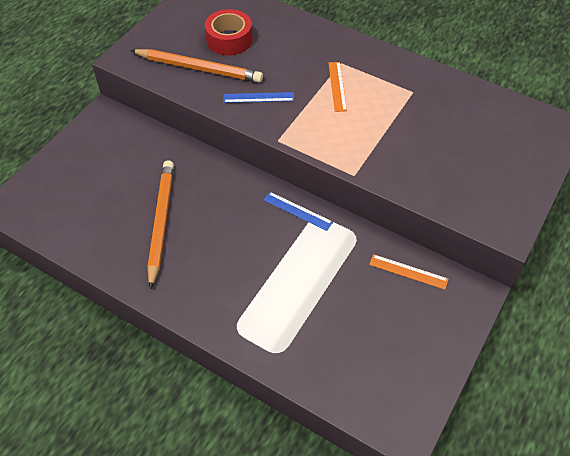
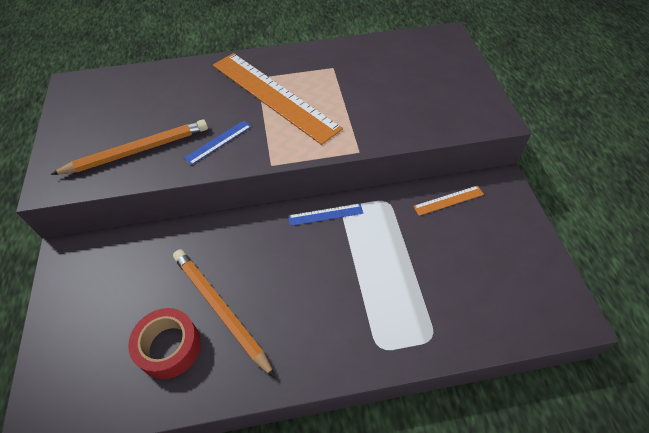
camera: 40 degrees left, 0 degrees up
(229, 39) = (142, 112): red tape -> red tape (169, 347)
(337, 86) = (273, 96): orange ruler -> orange ruler, size x2.42

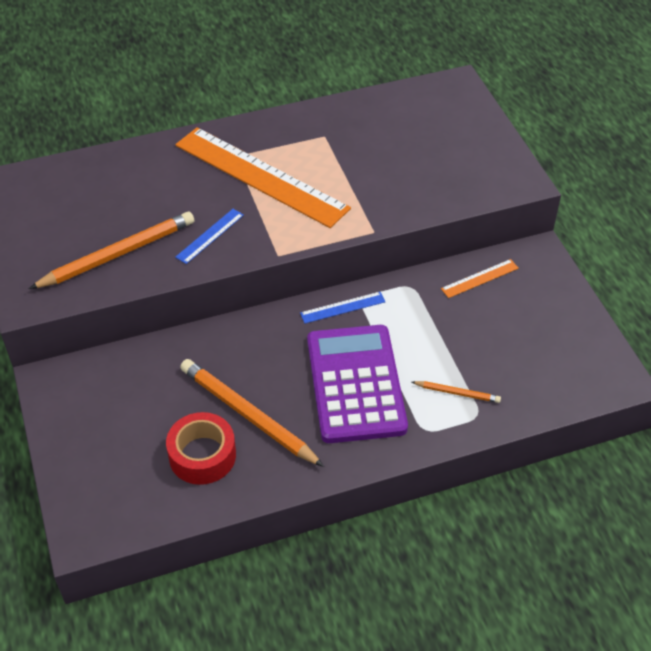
camera: 10 degrees left, 5 degrees down
(323, 290) = (355, 384): none -> purple calculator
(415, 312) = (457, 393): none -> orange pencil

